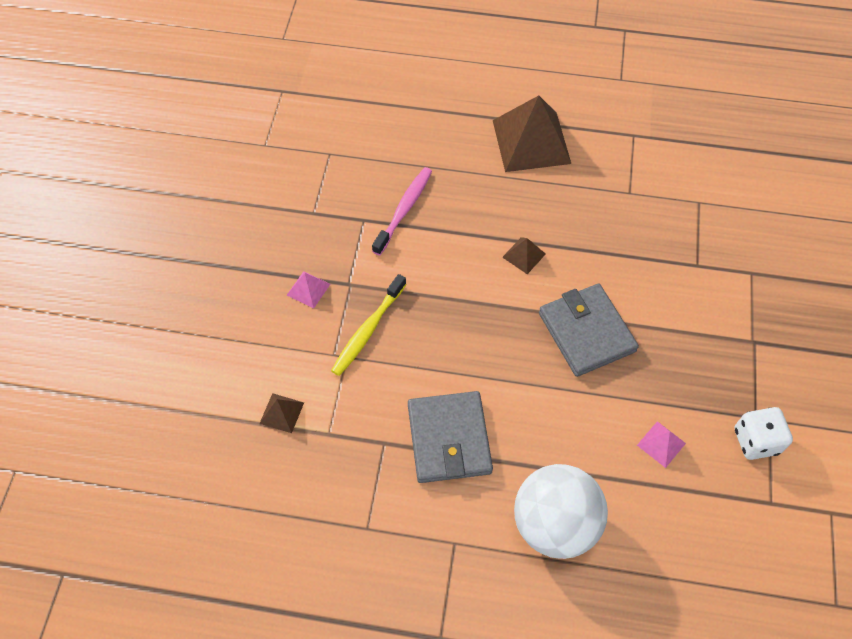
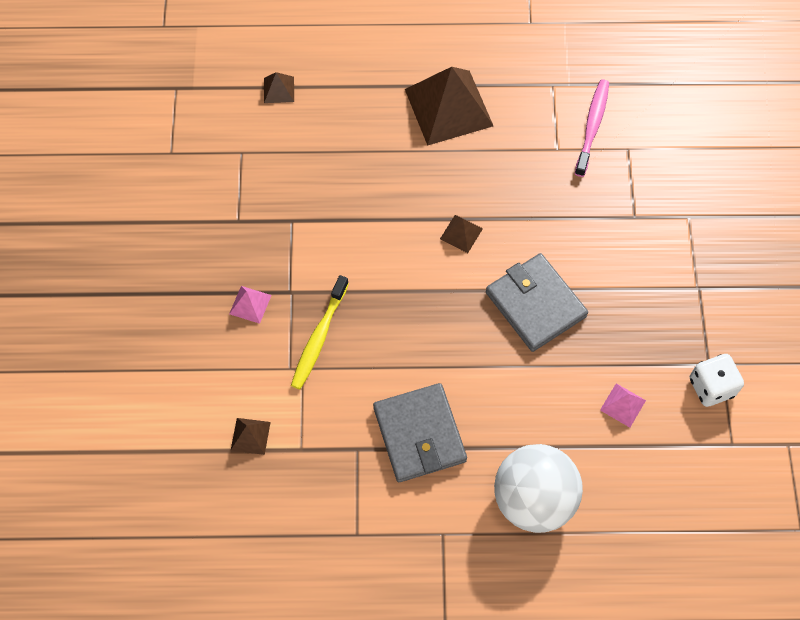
camera: 10 degrees left, 5 degrees up
(375, 105) = (279, 89): none -> brown pyramid
(404, 210) = (331, 203): pink toothbrush -> pink toothbrush (592, 126)

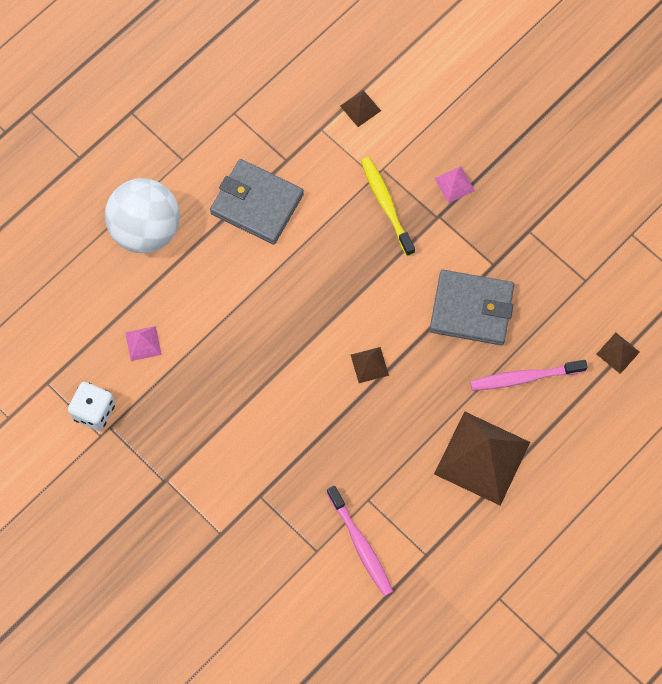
camera: 135 degrees right, 5 degrees up
(361, 129) = (524, 378): none -> pink toothbrush
(535, 304) = (267, 360): grey wallet -> grey wallet (471, 309)

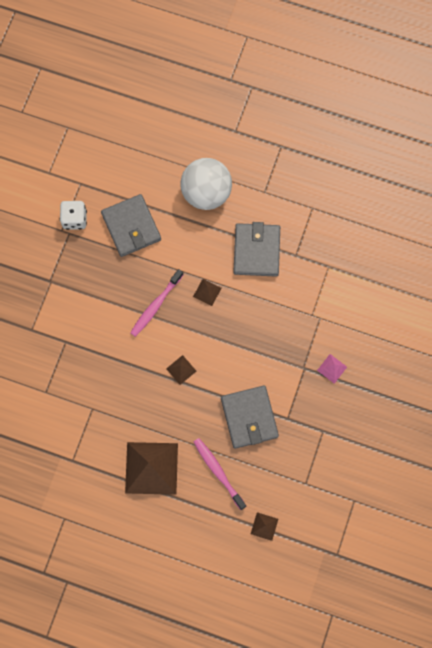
camera: 65 degrees right, 5 degrees up
(143, 343) = (131, 227): pink pyramid -> grey wallet
(360, 108) = (356, 284): brown pyramid -> brown pyramid (207, 292)
(361, 545) = (61, 417): pink toothbrush -> pink toothbrush (155, 305)
(386, 205) = (295, 331): yellow toothbrush -> none

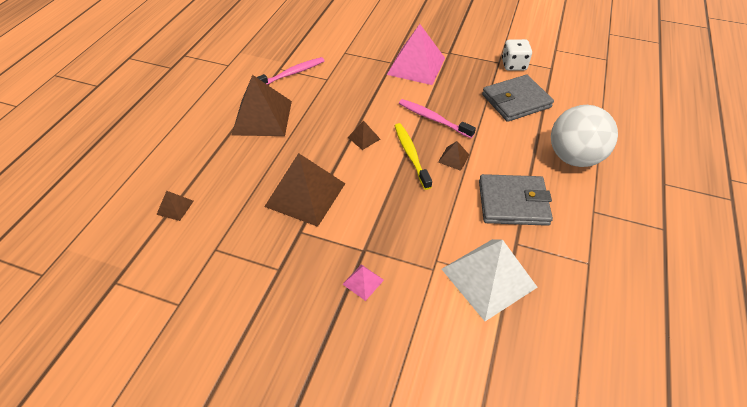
camera: 90 degrees right, 25 degrees down
(72, 317) = (416, 66): none -> pink pyramid
(203, 328) = (411, 155): none -> yellow toothbrush
(218, 472) = (247, 167): pink toothbrush -> pink toothbrush (291, 74)
(249, 417) = (305, 194): grey wallet -> brown pyramid
(326, 279) = (488, 278): none -> white pyramid

